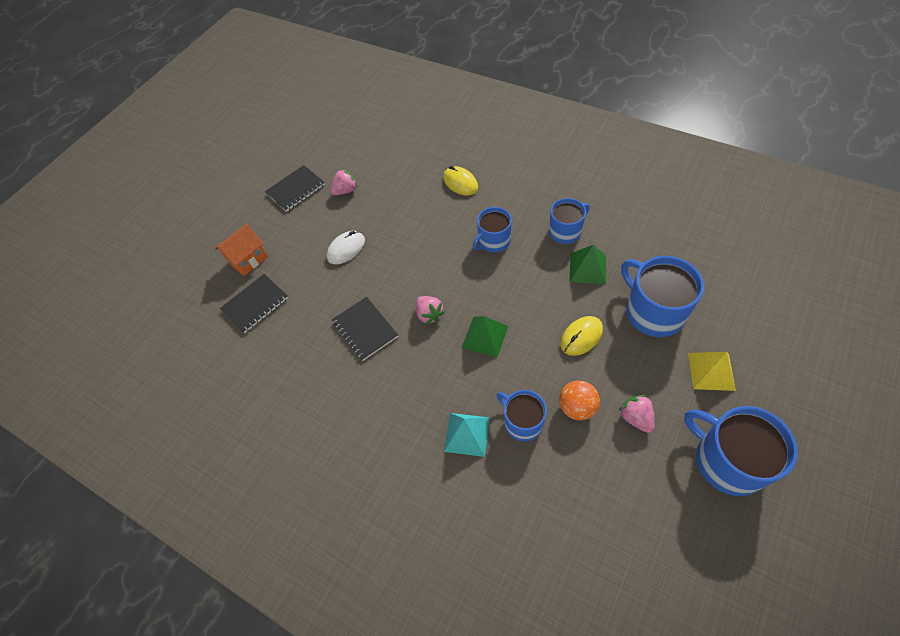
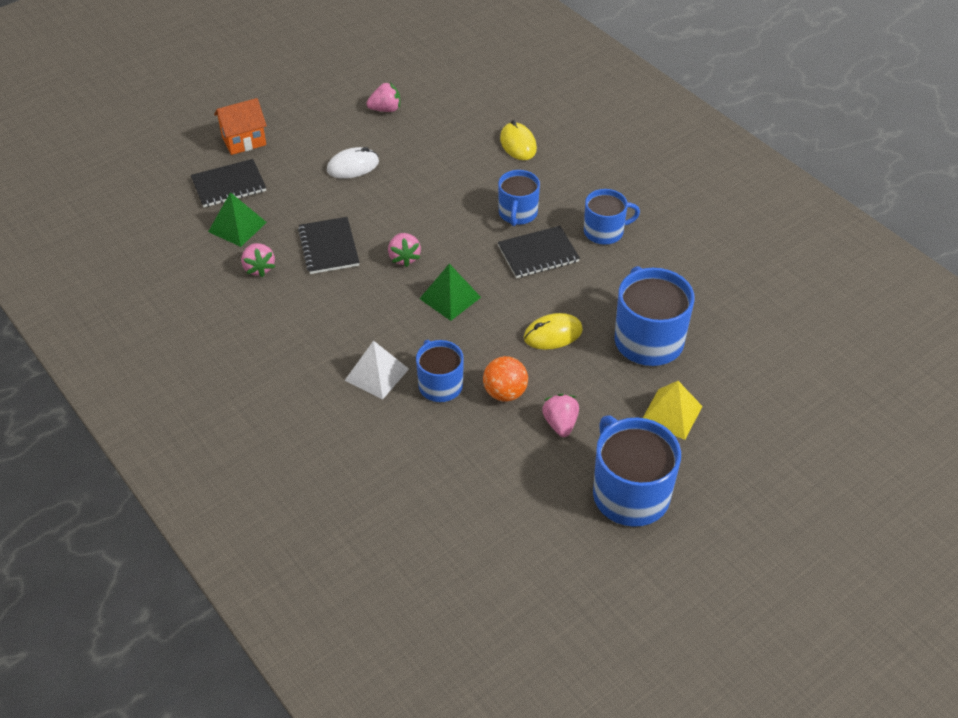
camera: 15 degrees right, 10 degrees down
(296, 189) = (332, 90): black notebook -> black notebook (538, 254)
(318, 372) = (259, 268): none -> pink strawberry
(467, 434) = (376, 374): turquoise pyramid -> white pyramid
(493, 241) = (517, 213): blue mug -> blue mug turned 60 degrees counterclockwise
(588, 268) = (604, 275): green pyramid -> green pyramid (237, 227)

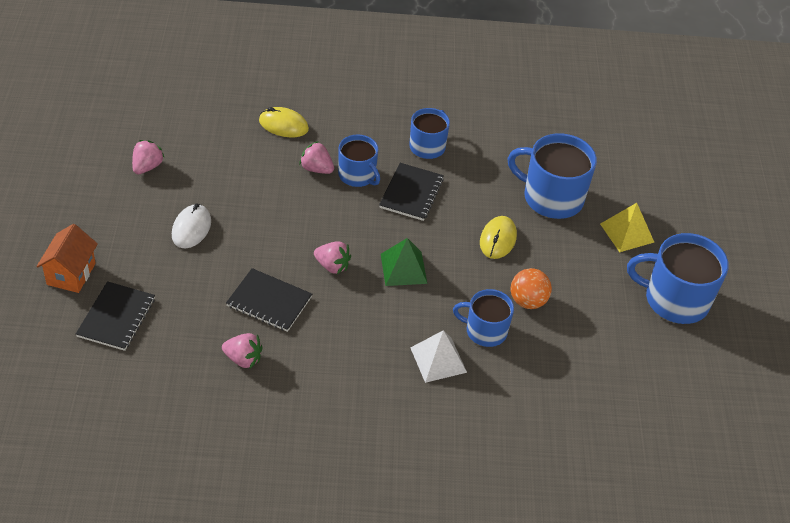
camera: 55 degrees left, 0 degrees up
(237, 227) = (176, 343): green pyramid -> none
(560, 424) = (583, 292): pink strawberry -> pink strawberry (316, 169)

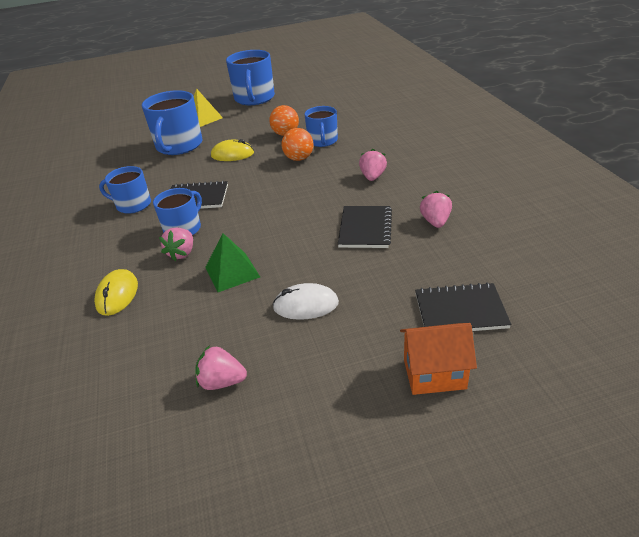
camera: 100 degrees left, 10 degrees down
(332, 266) = (303, 211): pink strawberry -> pink strawberry (372, 177)
(403, 268) = (285, 181): green pyramid -> green pyramid (232, 272)
(438, 360) = (361, 149): white pyramid -> none
(450, 295) = (299, 158): none -> orange ball

